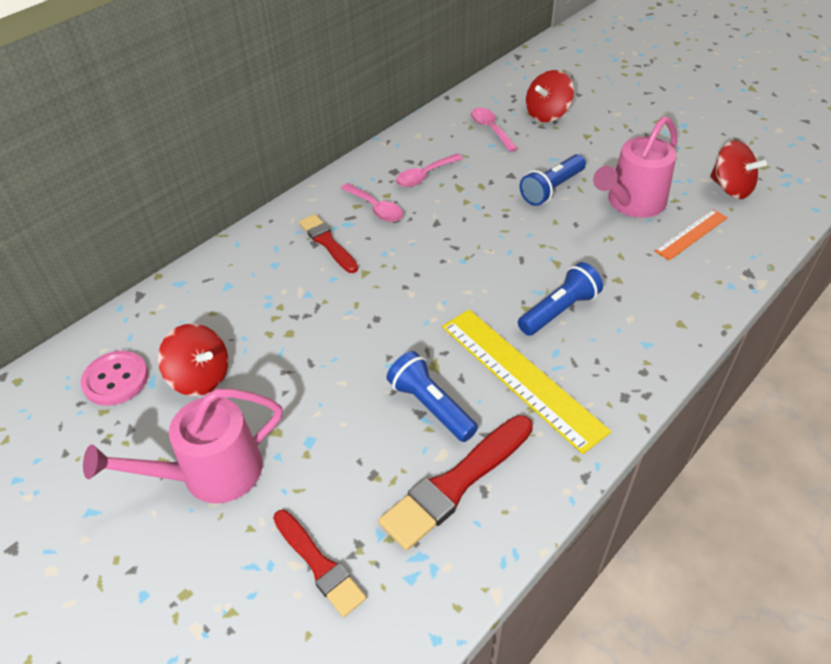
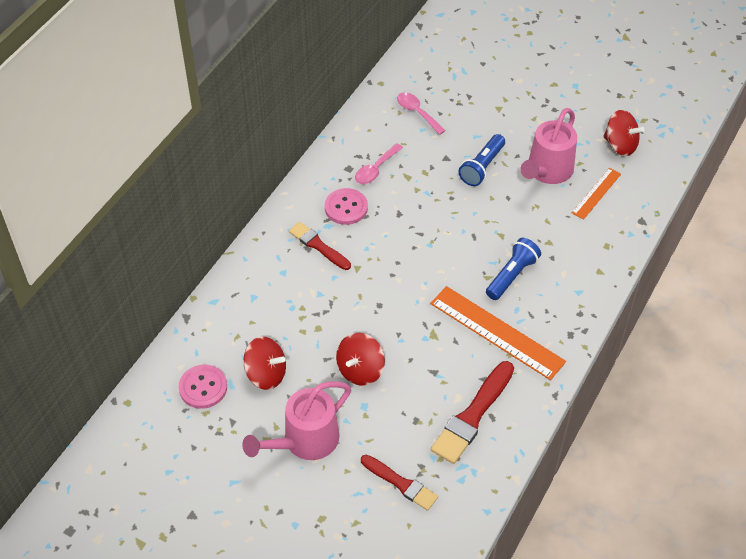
camera: 15 degrees left, 5 degrees up
(376, 208) = (346, 208): pink spoon -> pink button
(430, 406) = (440, 365): blue flashlight -> none
(521, 376) = (497, 332): yellow ruler -> orange ruler
(547, 114) = (461, 89): red spinning top -> red spinning top (360, 370)

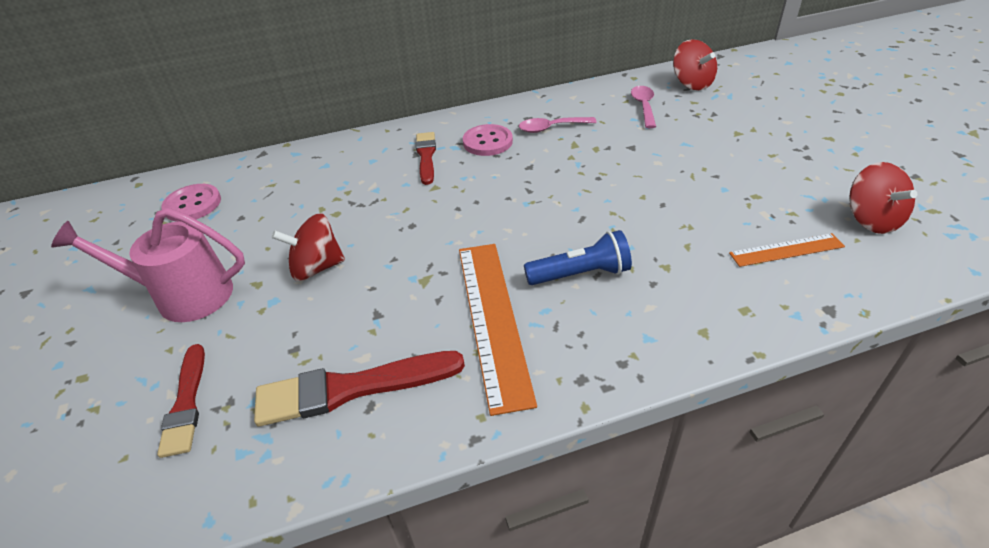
camera: 45 degrees right, 10 degrees down
(266, 374) = (245, 223): red spinning top -> red spinning top (691, 84)
(482, 167) = (662, 168): blue flashlight -> none
(547, 172) = (738, 203): pink watering can -> none

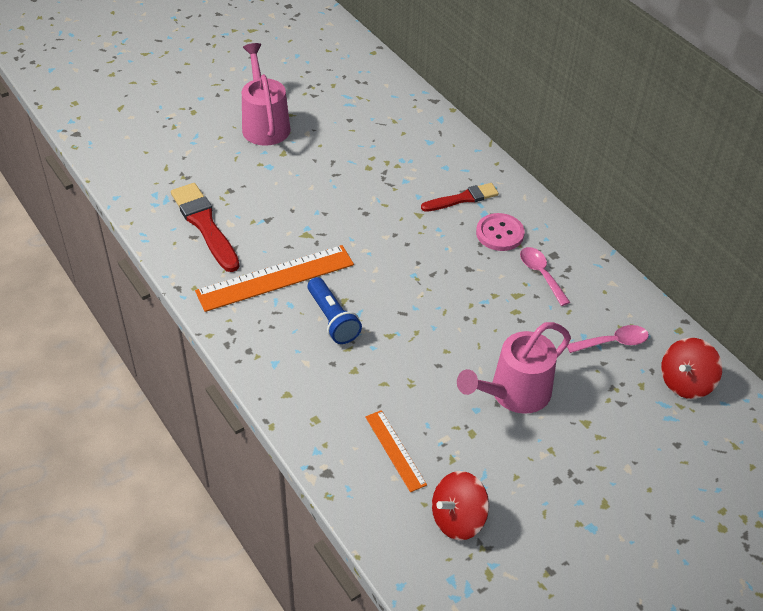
camera: 70 degrees right, 5 degrees up
(186, 403) = (182, 160): red brush -> none
(193, 204) = (357, 90): pink button -> none
(316, 267) = (305, 176): red spinning top -> none
(703, 164) = (513, 394): none -> pink watering can

